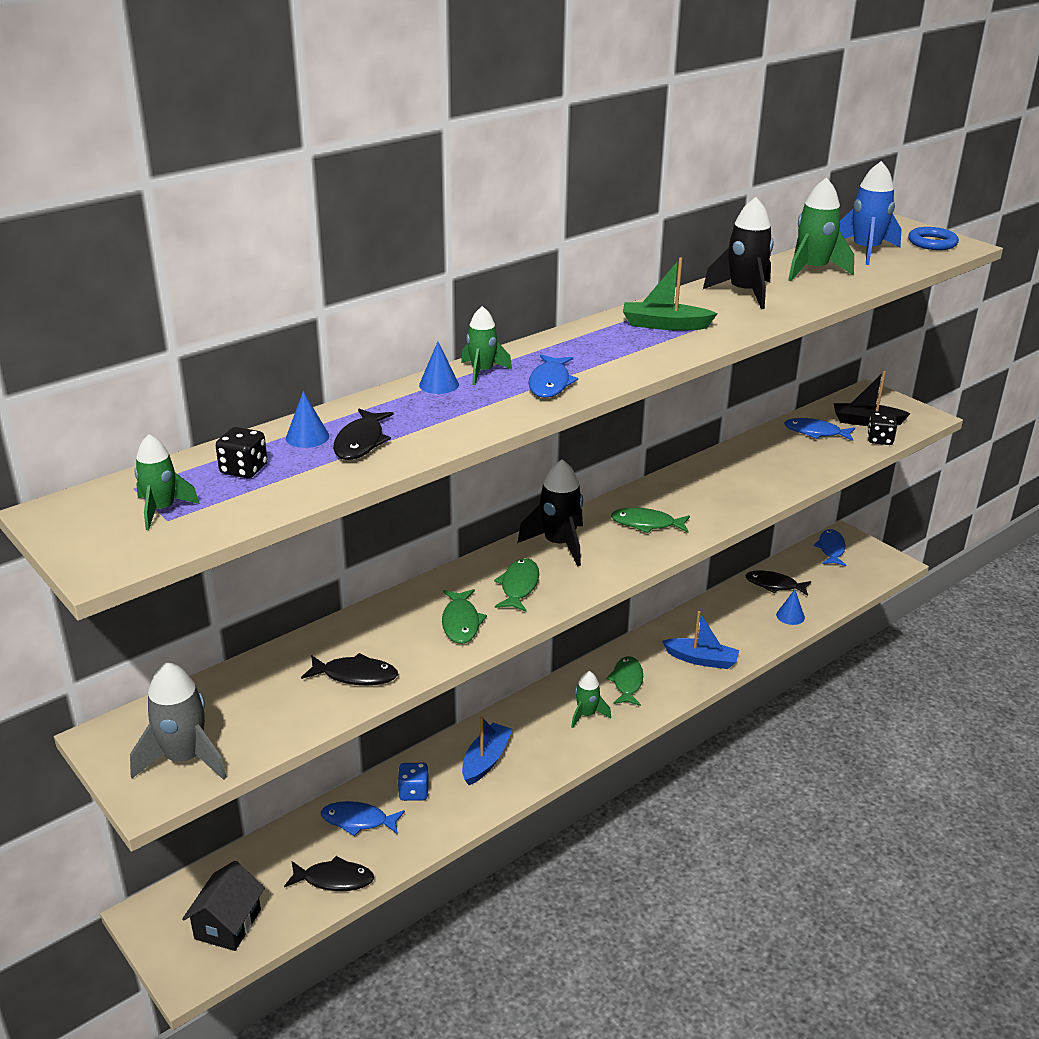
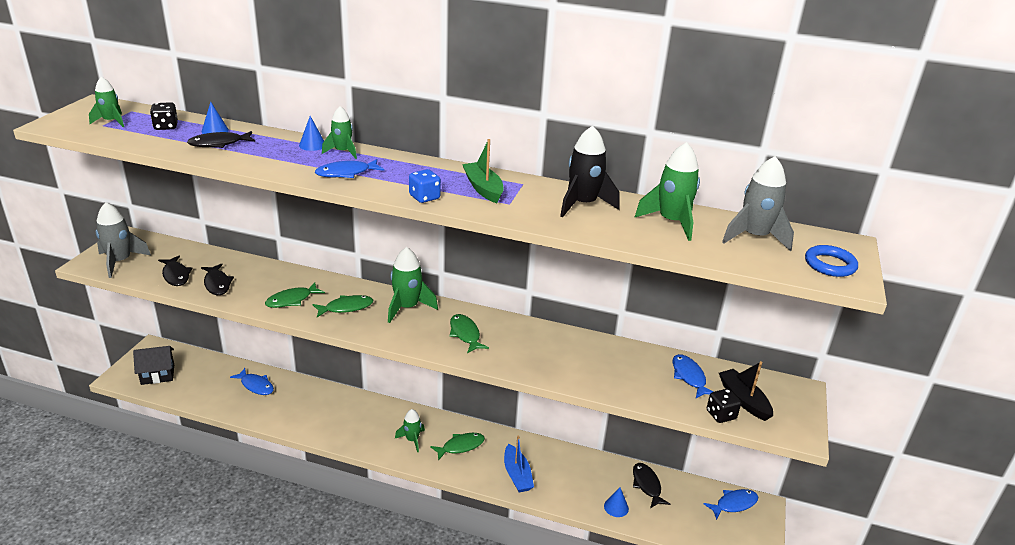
camera: 55 degrees right, 0 degrees up
(334, 879) = (206, 396): black fish -> black fish (176, 275)
(358, 821) = (256, 385): blue fish -> blue fish turned 150 degrees clockwise
(414, 792) = (291, 396): blue dice -> blue dice (424, 197)
(486, 760) = (337, 413): blue boat -> none
(559, 544) = (407, 307): black rocket -> green rocket
(866, 251) = (754, 237): blue rocket -> grey rocket

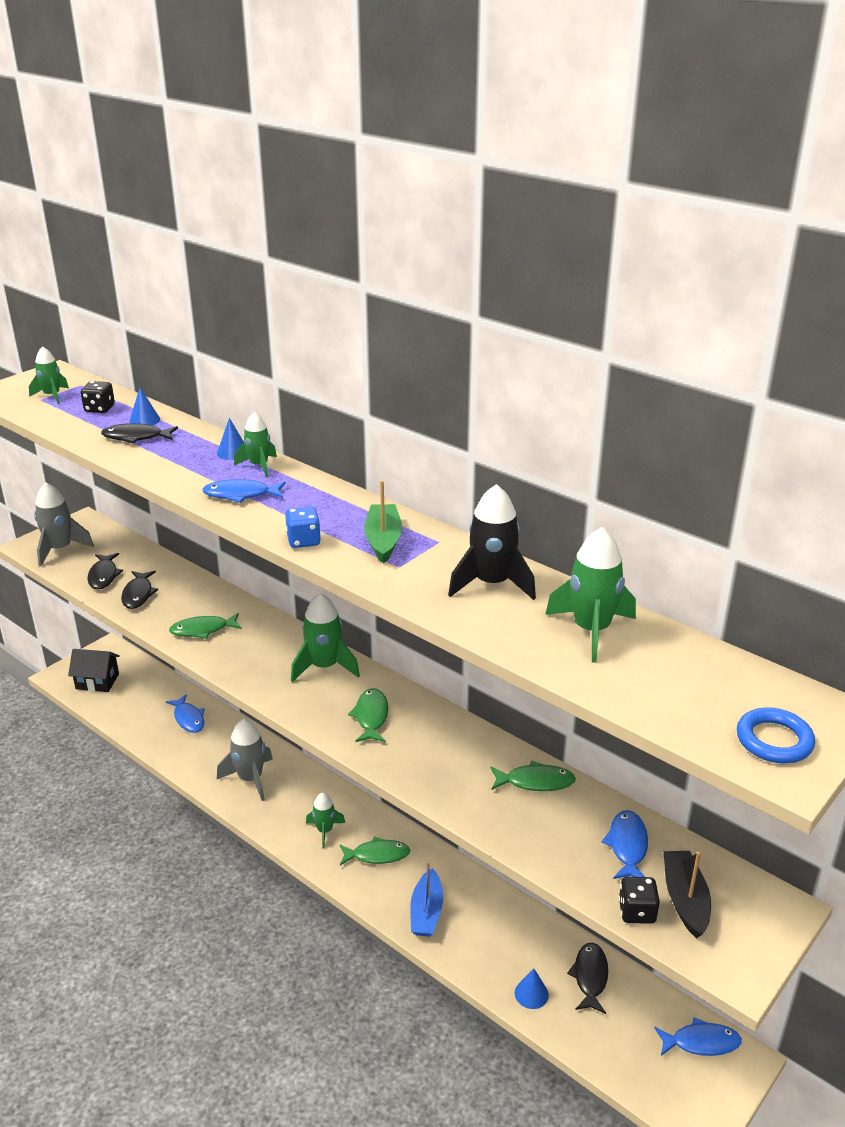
camera: 25 degrees right, 0 degrees up
(346, 308) = (255, 652): green fish -> green fish (535, 782)
(754, 237) = (694, 675): grey rocket -> grey rocket (250, 779)

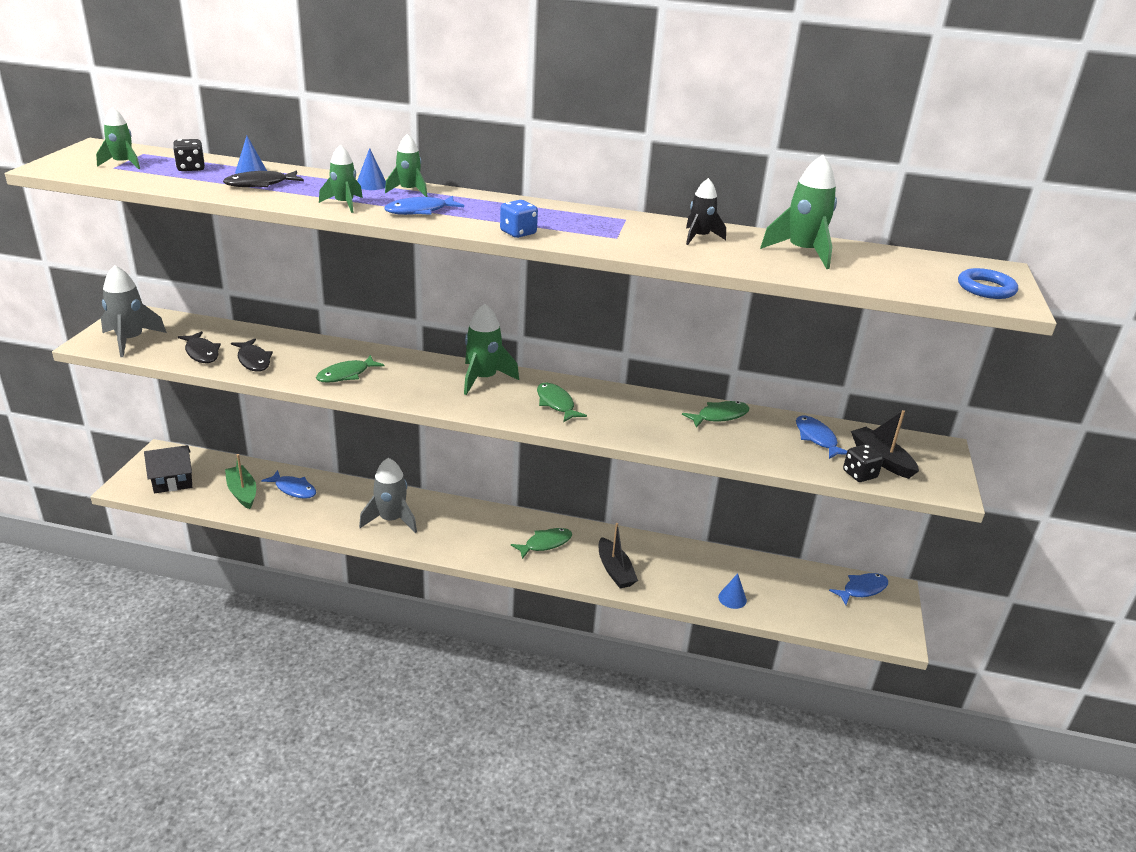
camera: 30 degrees left, 0 degrees up
(325, 831) = (488, 539): green rocket -> green rocket (344, 204)
(383, 540) = (582, 224): green boat -> green boat (242, 492)
(426, 912) = (615, 570): blue boat -> black boat
(492, 584) = (699, 237): black rocket -> black rocket, size x0.63
(590, 977) = (763, 574): black fish -> none

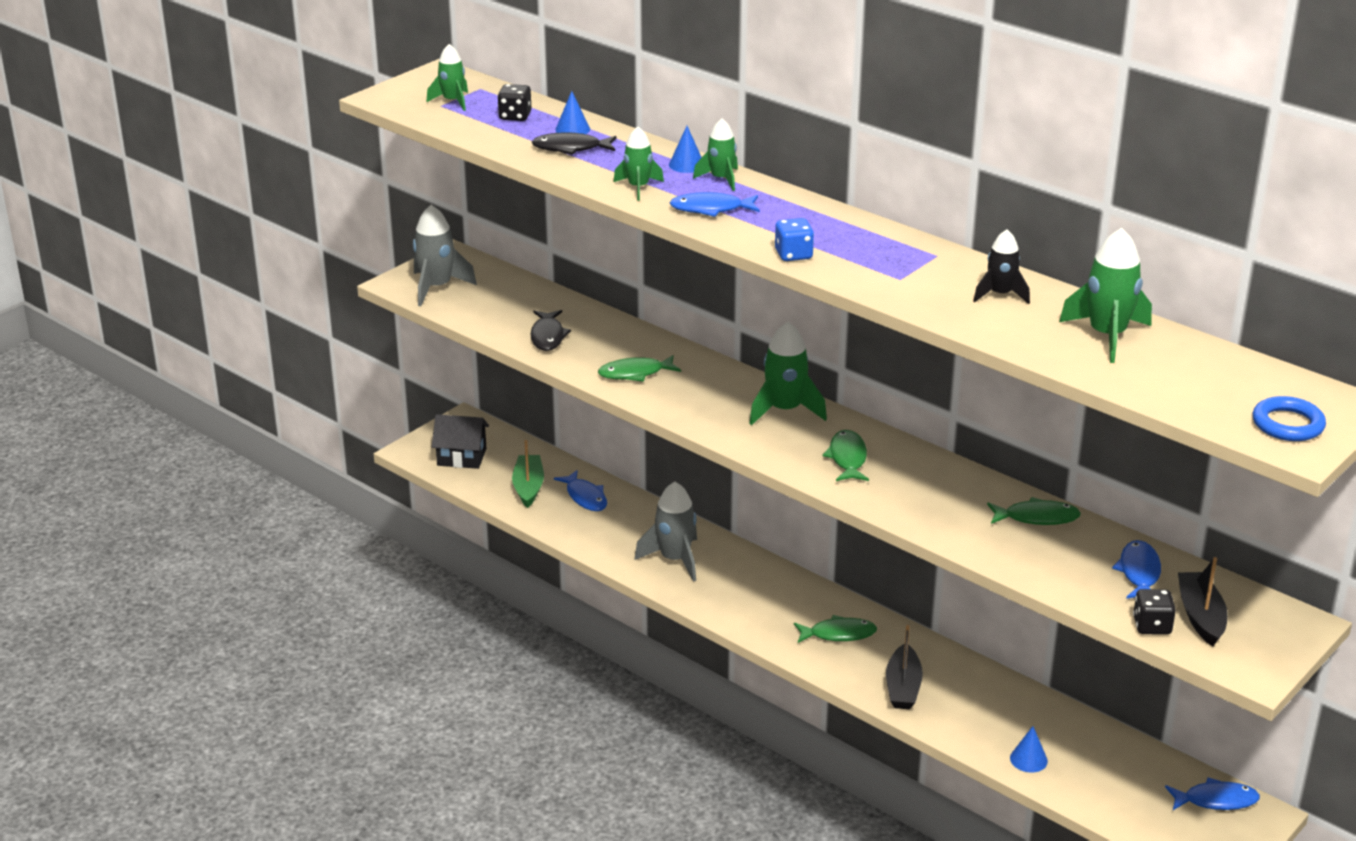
camera: 30 degrees right, 0 degrees up
(202, 353) = (500, 316): black fish -> none

